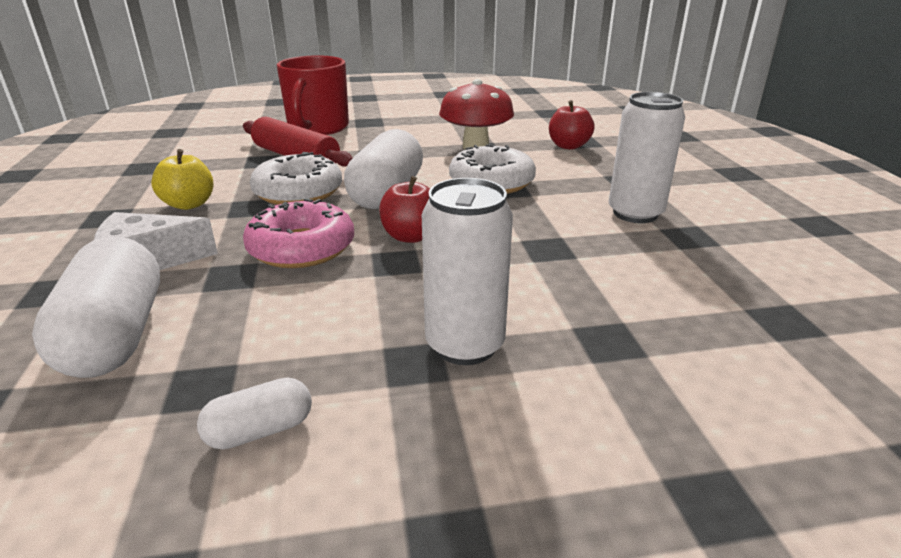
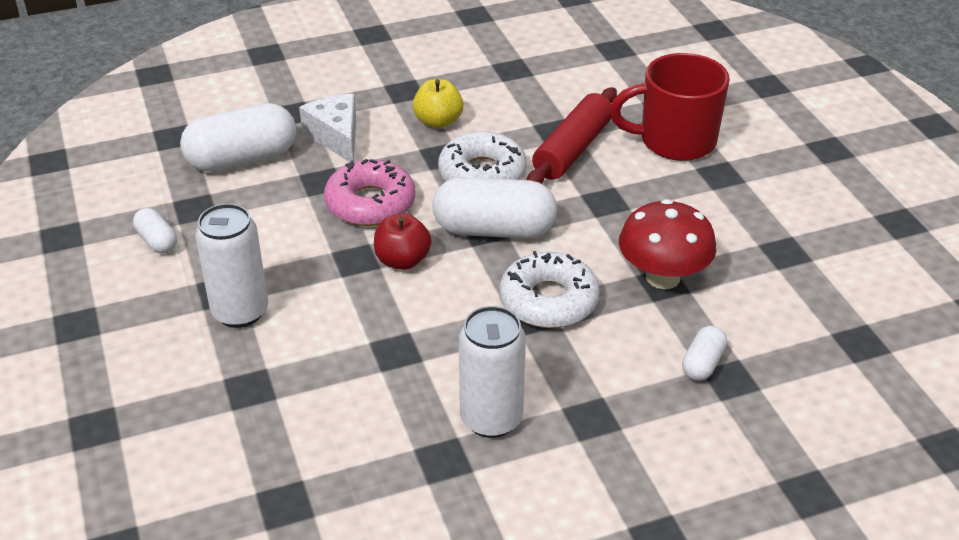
camera: 80 degrees right, 10 degrees up
(568, 146) = (702, 364): red apple -> white capsule

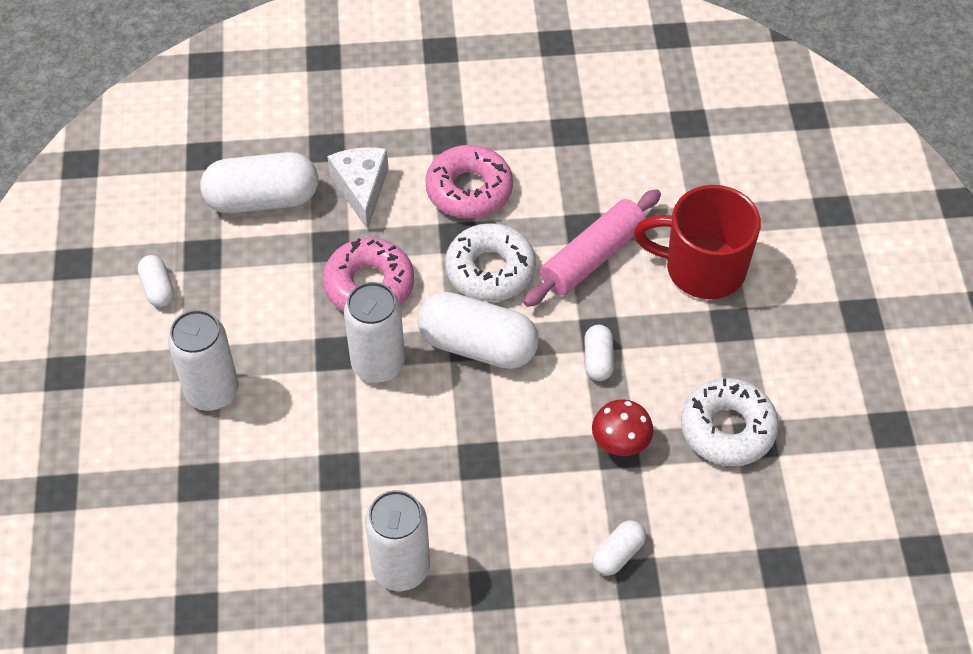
camera: 15 degrees right, 15 degrees up
(402, 260) = (378, 364): red apple -> white can
(438, 121) = (469, 190): yellow apple -> pink donut
(548, 301) = (500, 445): white donut -> white donut (727, 429)
(572, 149) = (592, 257): red rolling pin -> pink rolling pin
(612, 220) = (598, 360): none -> white capsule
(662, 277) = (620, 442): red mushroom -> red mushroom, size x0.64

